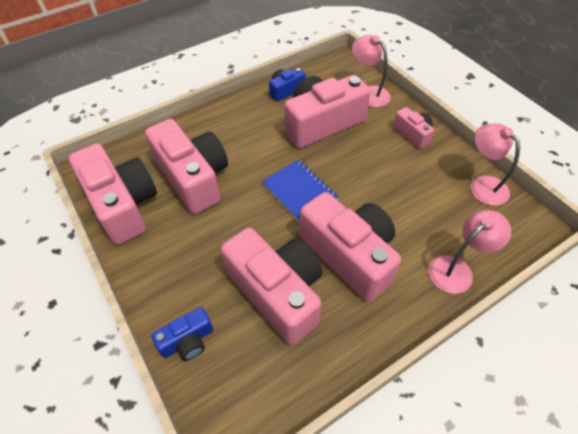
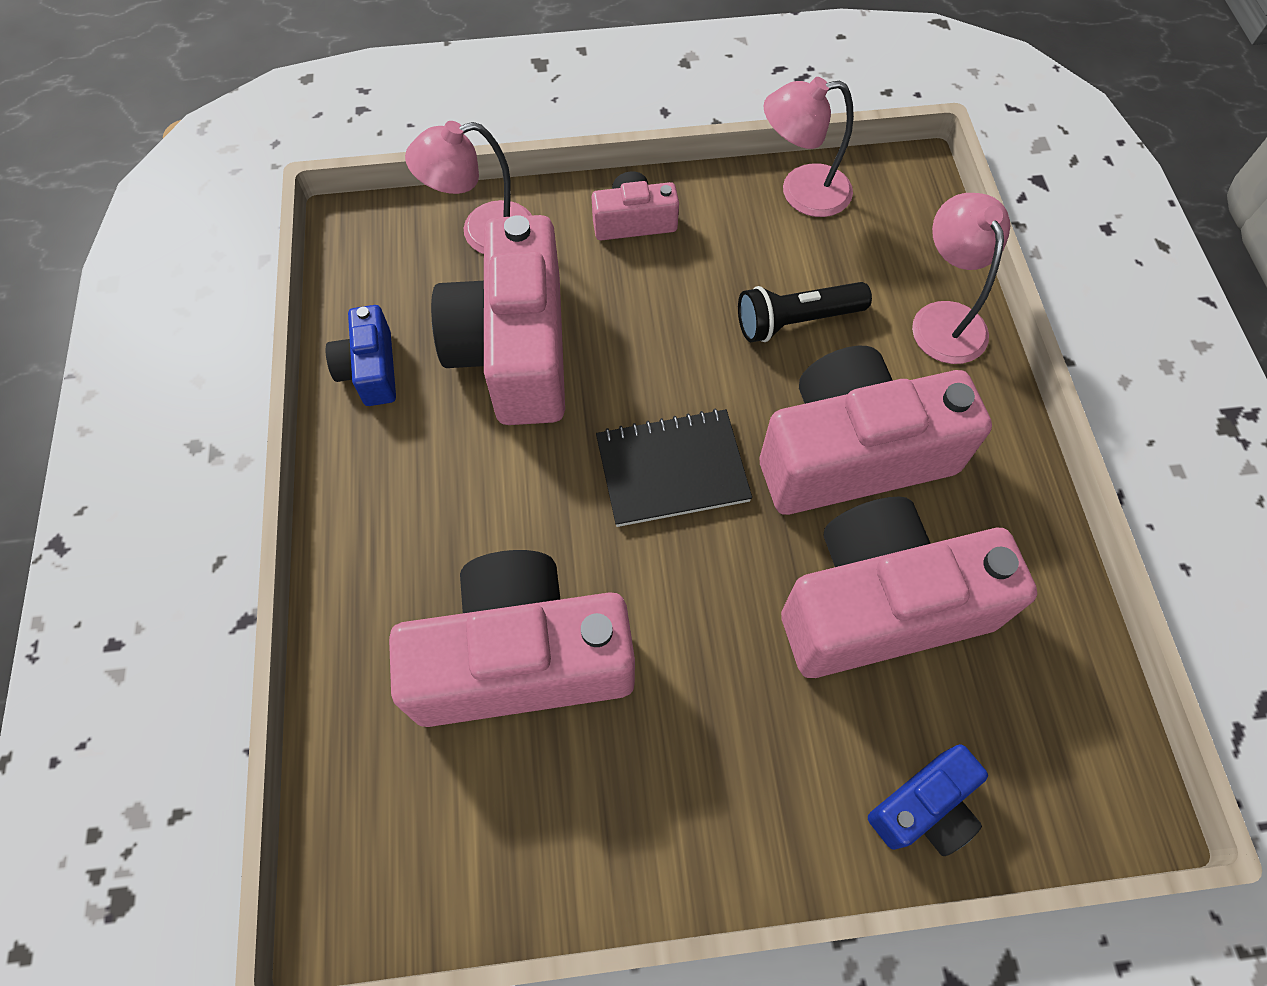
camera: 65 degrees left, 10 degrees up
(122, 204) = (516, 846): pink camera -> none
(187, 341) = (924, 808): blue camera -> blue camera turned 60 degrees clockwise
(299, 192) = (672, 469): blue notebook -> black notebook
(406, 208) = (796, 321): none -> black flashlight

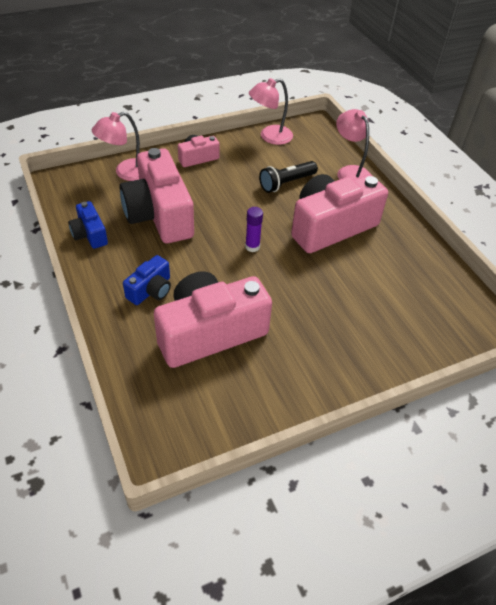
camera: 20 degrees left, 15 degrees down
(672, 469) = (252, 247): black notebook -> purple glue stick
(881, 605) = (365, 279): pink camera -> none
(924, 808) = (414, 348): blue camera -> blue camera (151, 290)

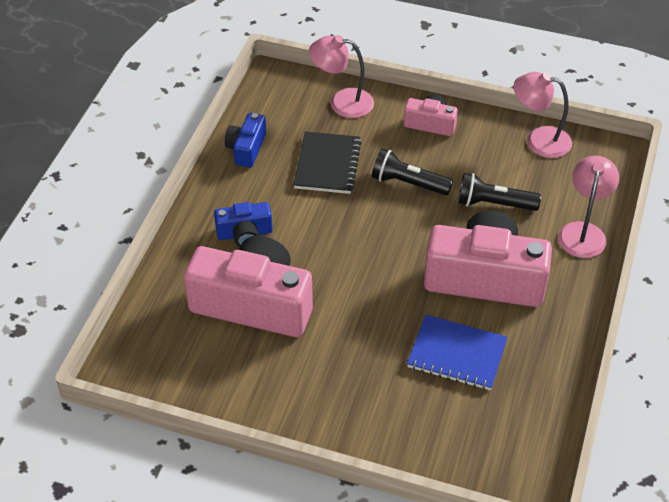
camera: 45 degrees right, 0 degrees up
(159, 214) = (327, 165): pink camera -> black notebook
(223, 198) = (408, 183): none -> black flashlight
(252, 247) = (380, 250): purple glue stick -> none
(368, 280) = (457, 354): none -> blue notebook

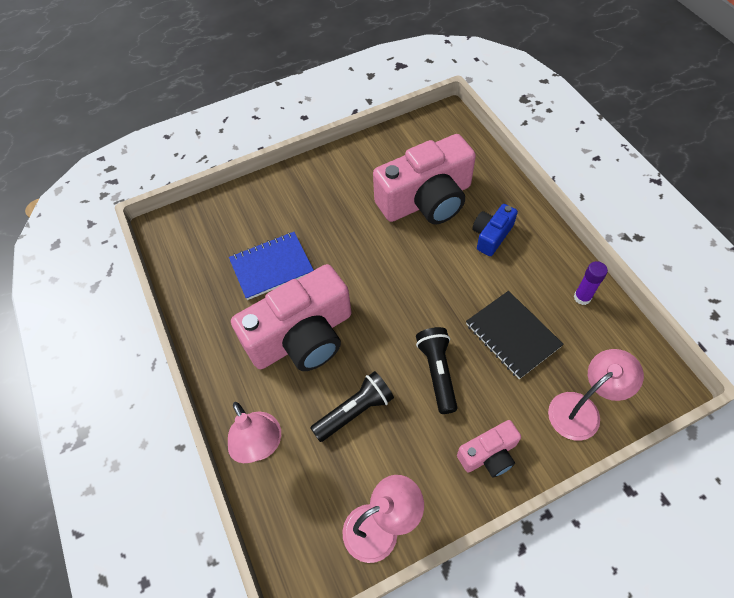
camera: 140 degrees right, 10 degrees up
(246, 149) = (582, 297): blue camera -> purple glue stick
(408, 183) = (437, 372): black flashlight -> black flashlight turned 75 degrees counterclockwise

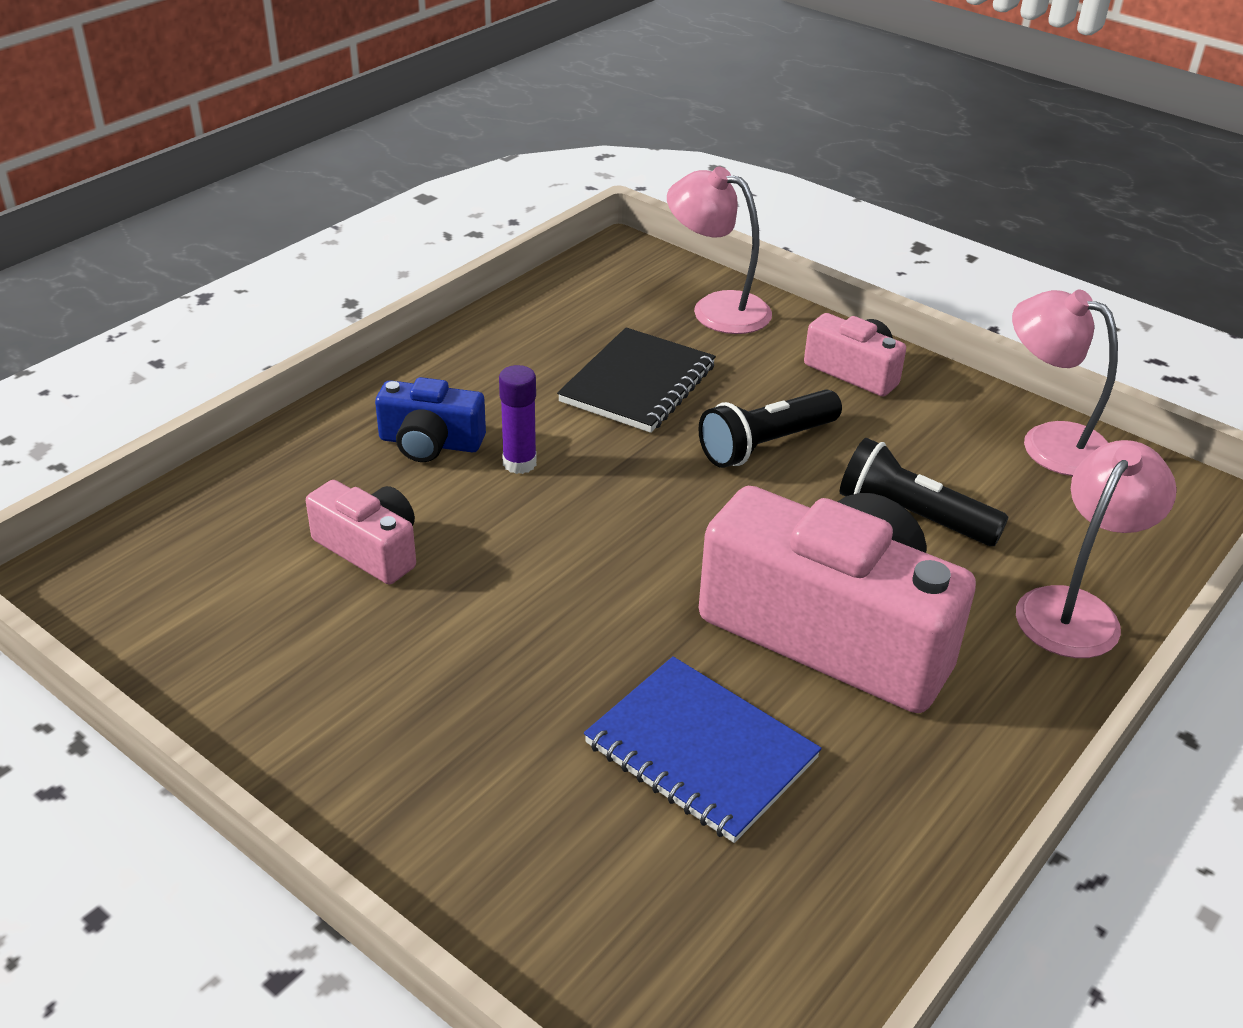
camera: 120 degrees left, 20 degrees down
(426, 200) = (370, 549): pink camera -> pink camera, size x0.48
(582, 297) = (517, 331): purple glue stick -> purple glue stick (519, 463)

